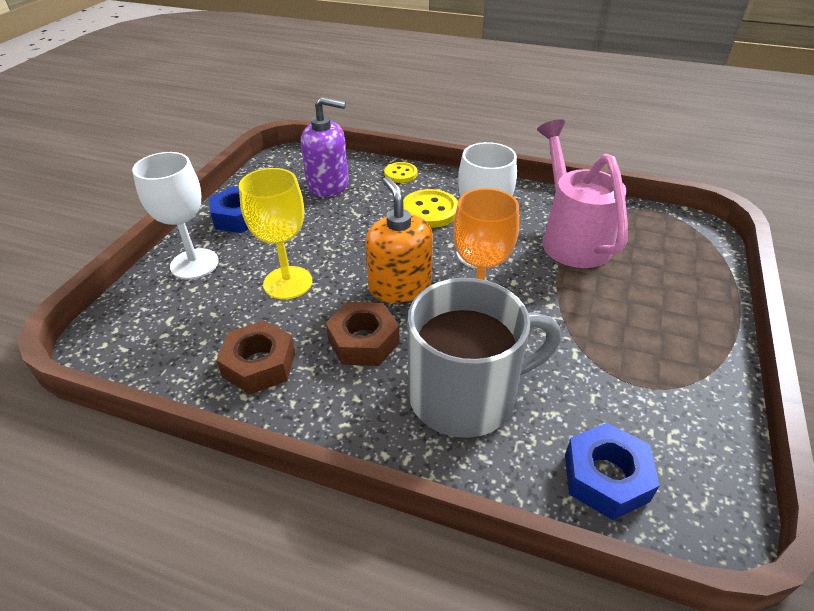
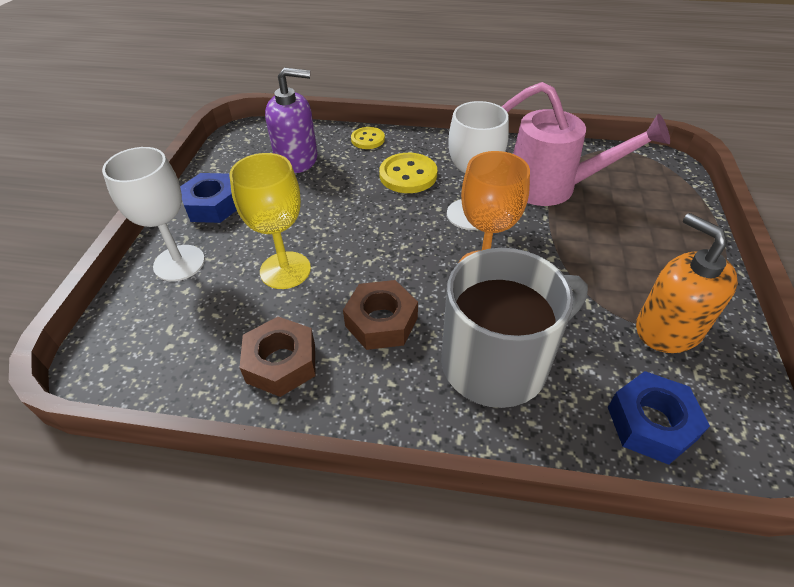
camera: 10 degrees left, 5 degrees up
(400, 286) = (401, 259): orange soap dispenser -> orange soap dispenser (668, 329)
(571, 238) = (552, 187): pink watering can -> pink watering can turned 135 degrees clockwise

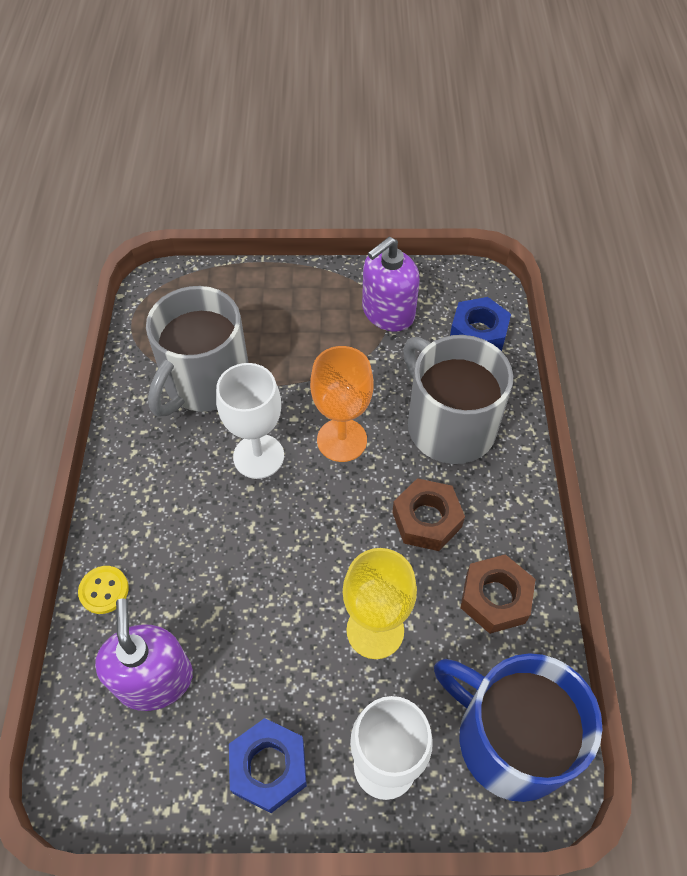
camera: 100 degrees left, 10 degrees up
(152, 346) = (509, 738): none -> blue mug
(408, 175) = (188, 527): yellow button -> none
(552, 187) = (205, 381): pink watering can -> grey mug
(668, 329) = (388, 312): orange soap dispenser -> purple soap dispenser

